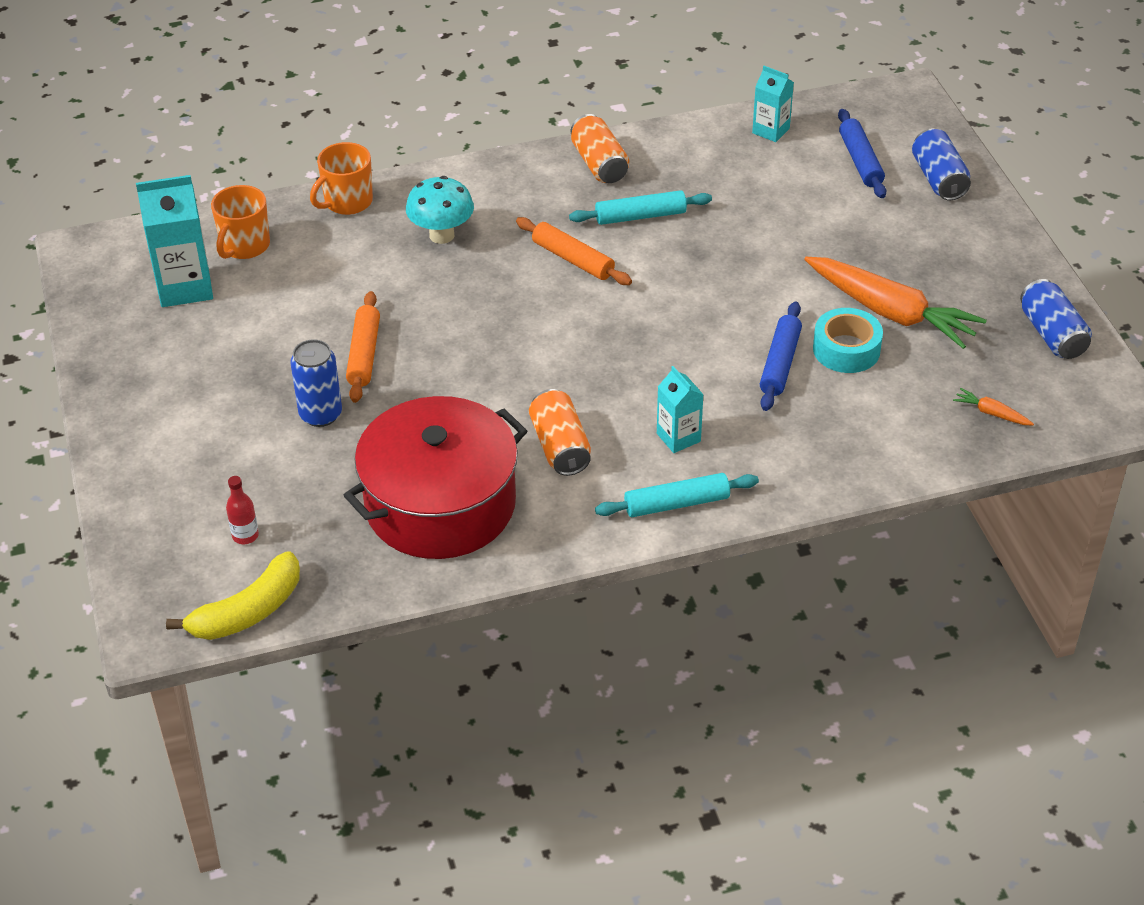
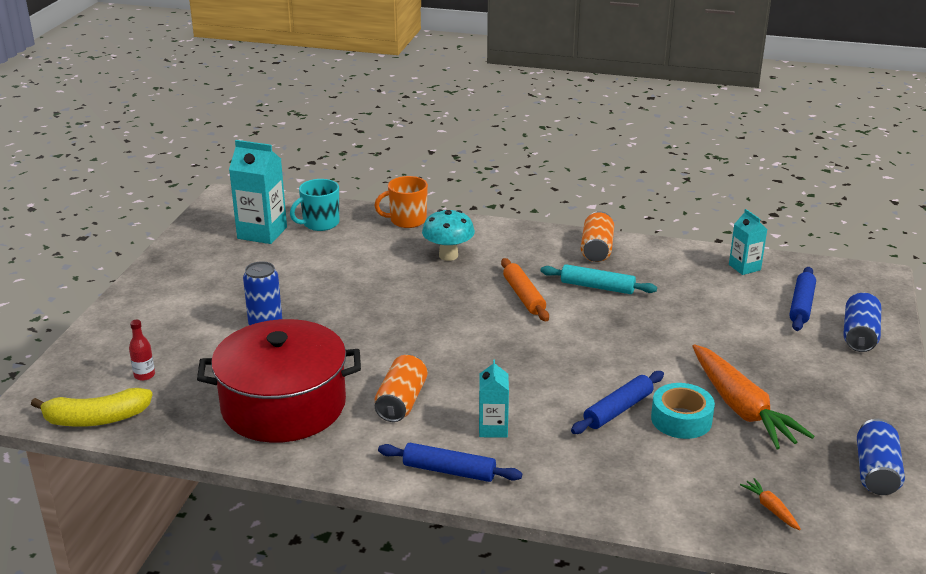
camera: 30 degrees right, 15 degrees down
(244, 246) = (320, 223): orange mug -> turquoise mug
(364, 354) = (329, 302): orange rolling pin -> none
(676, 503) = (449, 471): turquoise rolling pin -> blue rolling pin

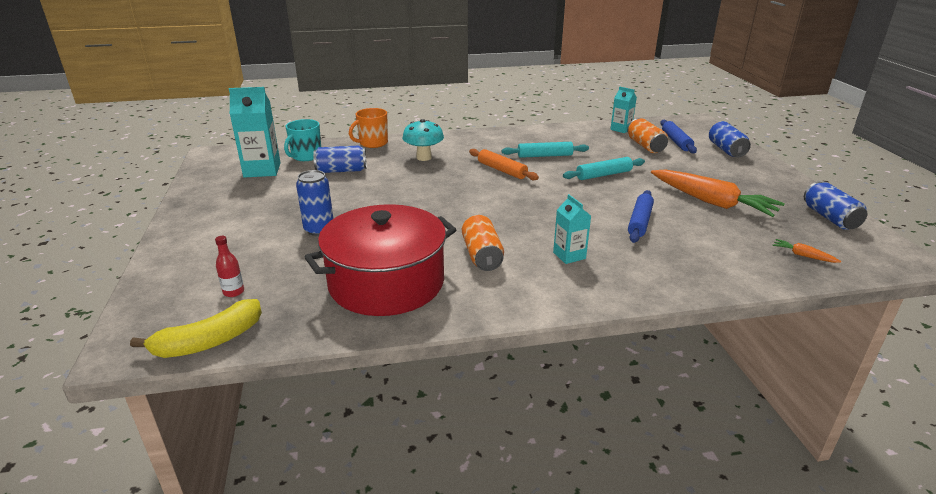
camera: 25 degrees left, 0 degrees up
(343, 253) = (341, 170): none -> blue can
(449, 471) = (568, 293): blue rolling pin -> none
(597, 249) = (521, 136): orange can -> orange can (645, 146)
(643, 333) = (603, 175): none -> turquoise rolling pin
(681, 419) = (685, 217): turquoise tape -> none

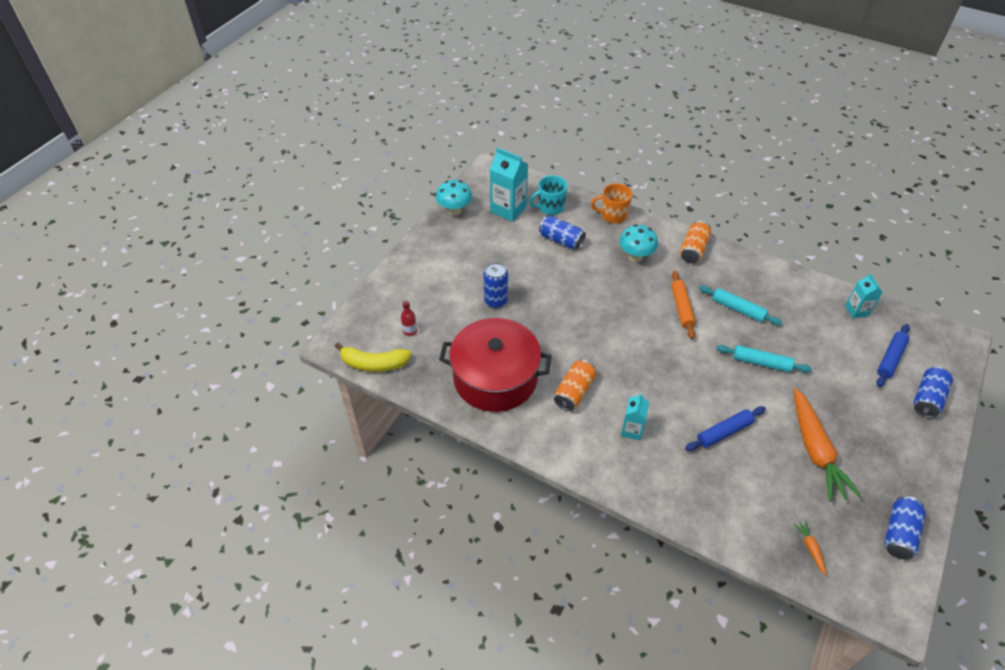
camera: 40 degrees right, 20 degrees up
(198, 189) = (454, 211): none -> turquoise mushroom
(645, 146) = (850, 347): orange can -> orange can (693, 249)

